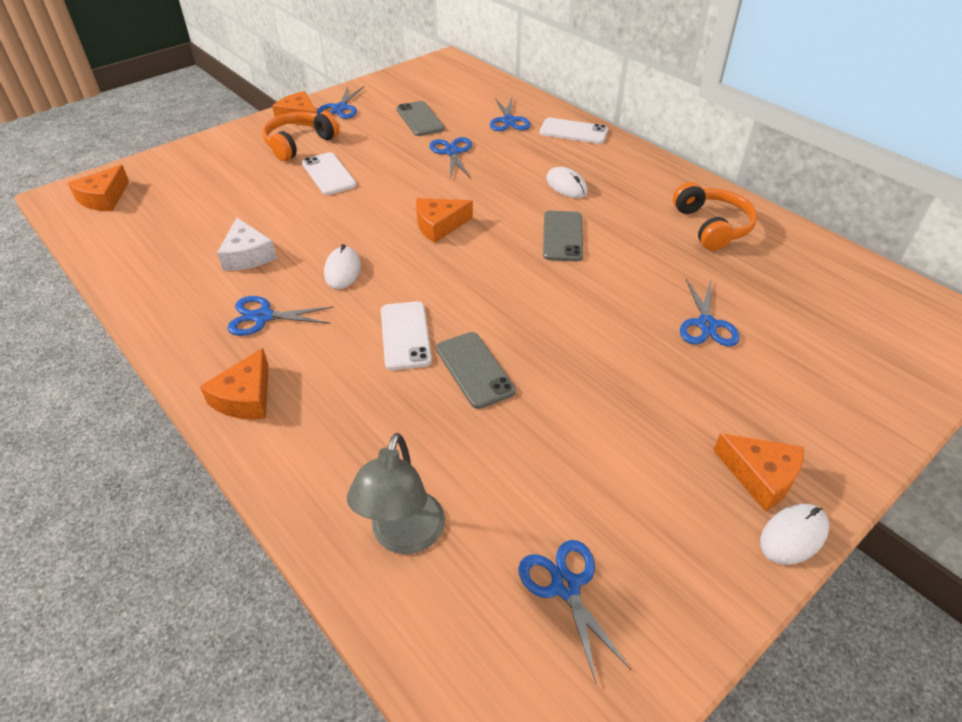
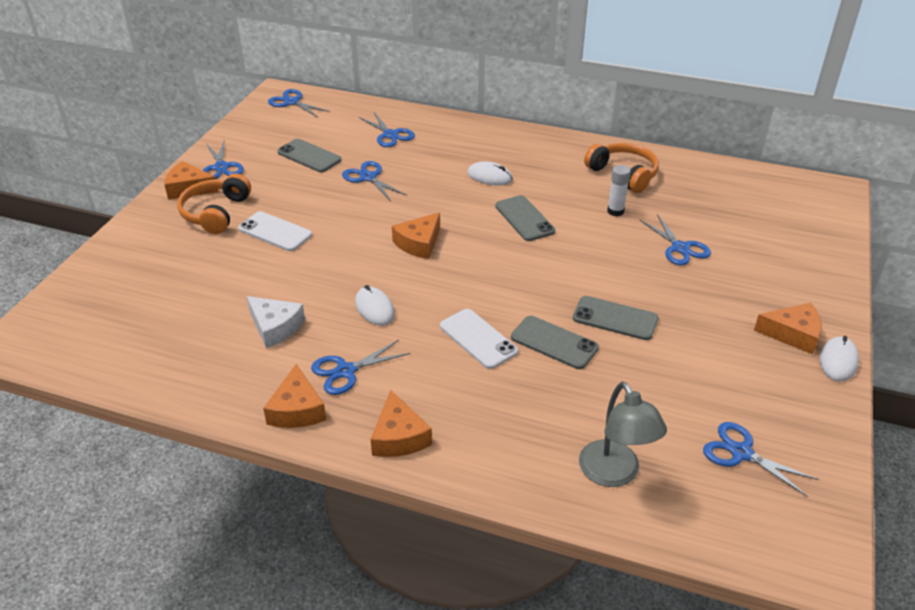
camera: 30 degrees left, 5 degrees down
(104, 198) = (66, 329): orange cheese -> orange cheese (297, 409)
(450, 70) = (292, 102): none -> blue scissors
(562, 371) = (615, 318): none -> grey phone
(573, 131) = (453, 129): white phone -> none
(667, 261) = (615, 211): none -> white glue stick

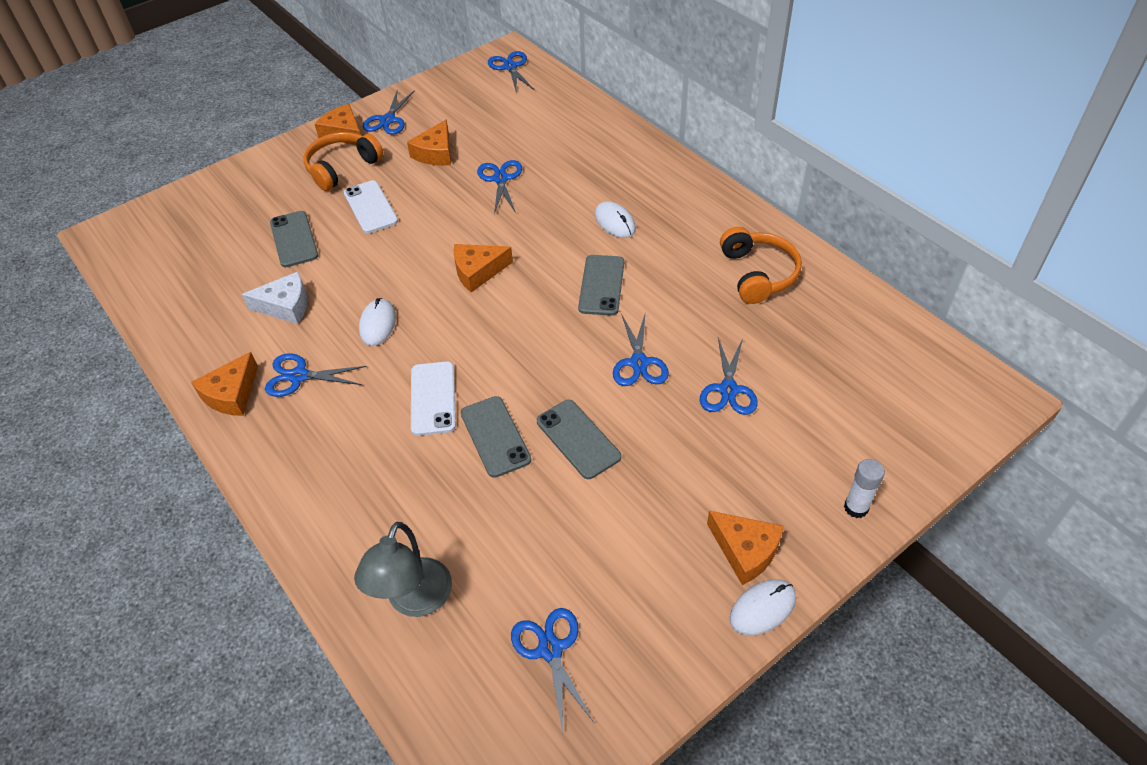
camera: 35 degrees right, 10 degrees up
(275, 327) = (286, 306): white cheese -> white cheese turned 75 degrees counterclockwise
(309, 156) = (471, 135): grey phone -> grey phone (294, 239)
(390, 135) = (565, 137): blue scissors -> blue scissors (639, 363)
(399, 437) = (280, 462): orange cheese -> orange cheese (435, 153)
(615, 211) = (703, 315): white glue stick -> white glue stick (856, 508)

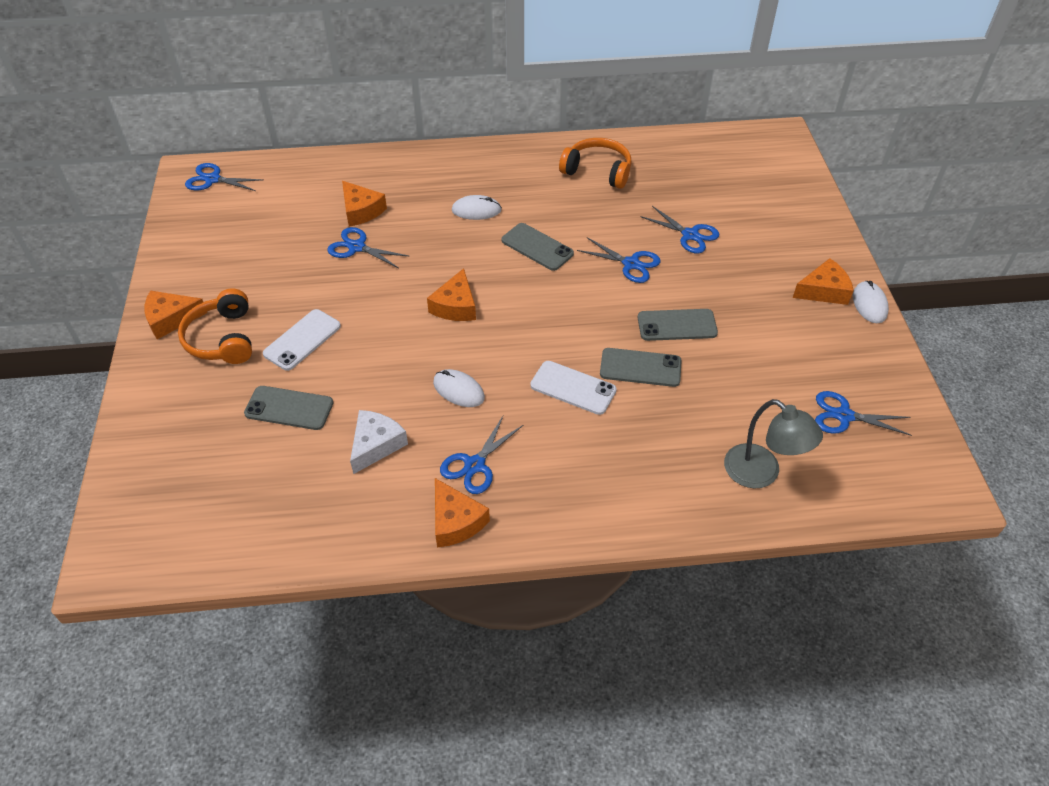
camera: 60 degrees left, 0 degrees up
(370, 207) = (302, 340): white phone -> white phone turned 60 degrees counterclockwise
(388, 120) = (189, 282): blue scissors -> none
(435, 153) = (276, 271): orange cheese -> orange cheese (361, 211)
(856, 508) = (822, 230): white glue stick -> none

